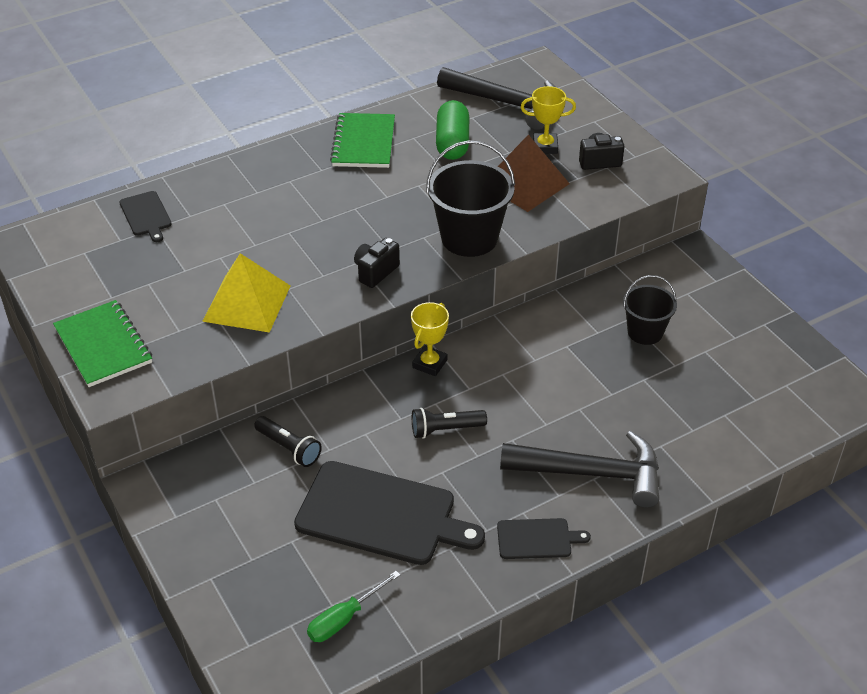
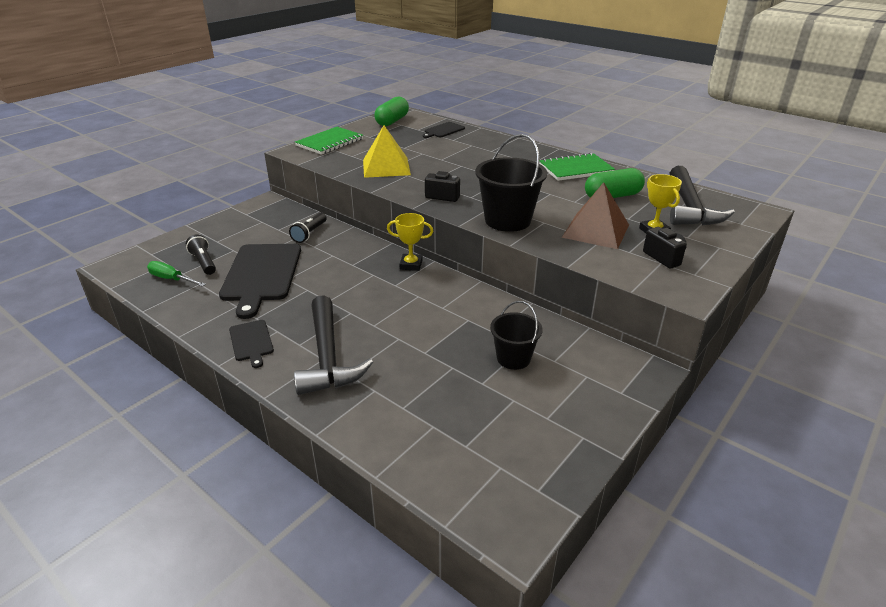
camera: 70 degrees right, 10 degrees down
(61, 258) = (392, 121): none -> green capsule
(445, 429) = (349, 283): black flashlight -> black flashlight (204, 262)

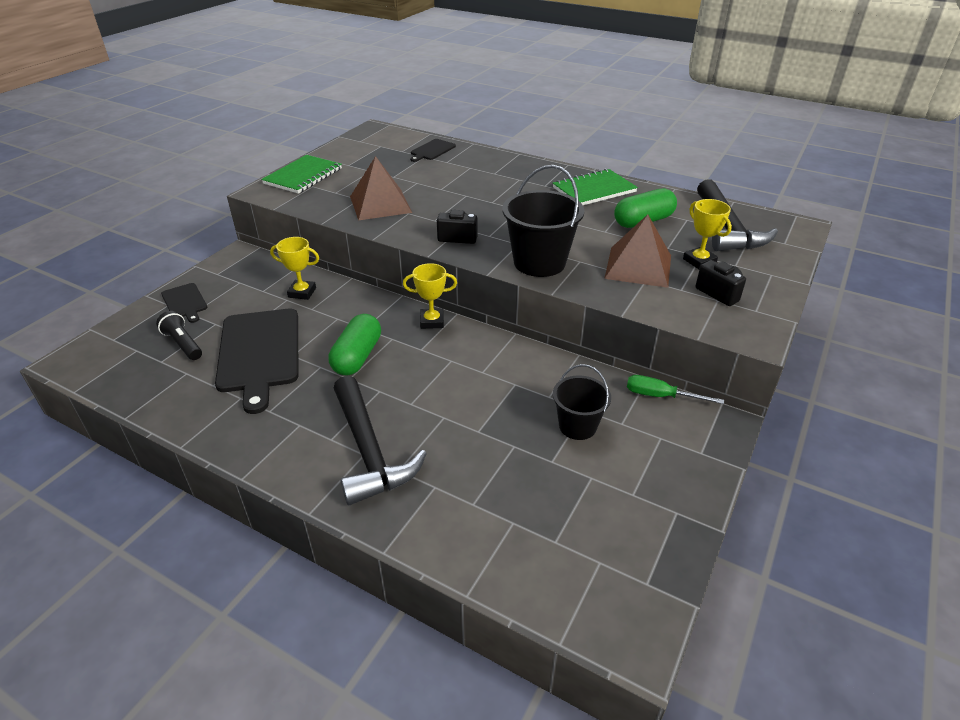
camera: 10 degrees left, 5 degrees up
(171, 279) = (149, 371): green screwdriver -> green screwdriver (660, 396)
(251, 342) = (272, 443): black cutting board -> black cutting board (185, 302)
(309, 233) = (302, 292): black flashlight -> yellow trophy
(386, 167) = (380, 204): yellow pyramid -> brown pyramid
(392, 121) = (369, 142): green capsule -> green capsule (357, 357)

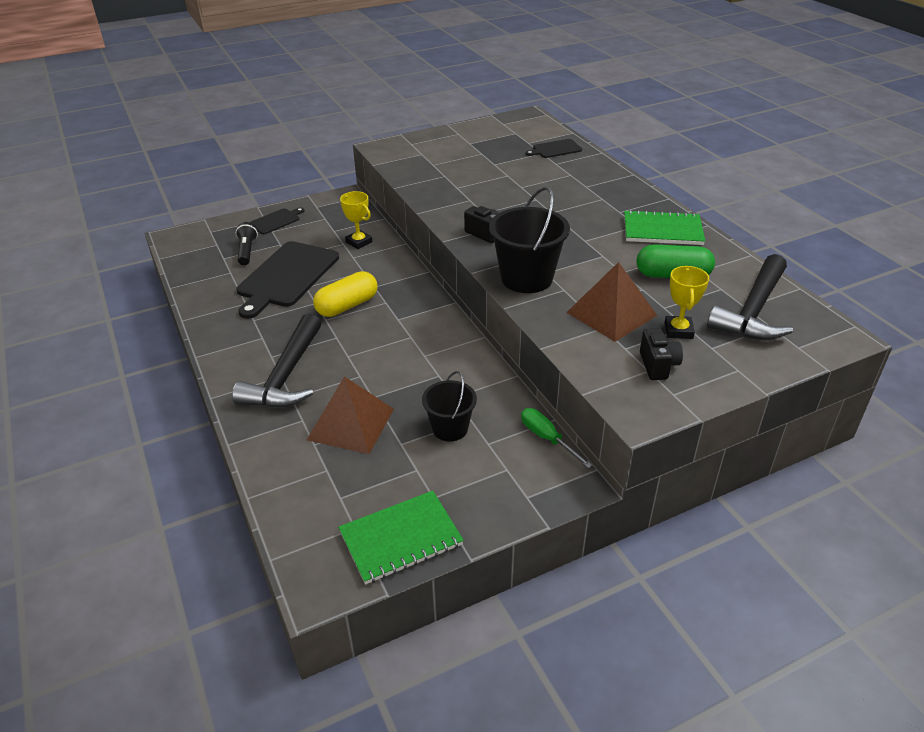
camera: 35 degrees right, 0 degrees up
(185, 302) = (276, 221): black cutting board -> black cutting board turned 135 degrees counterclockwise
(303, 176) = (423, 143): green notebook -> green notebook (401, 538)
(357, 357) = (347, 306): green capsule -> yellow capsule
(380, 204) = (456, 185): brown pyramid -> brown pyramid (351, 424)
(432, 321) = (429, 301): yellow trophy -> none

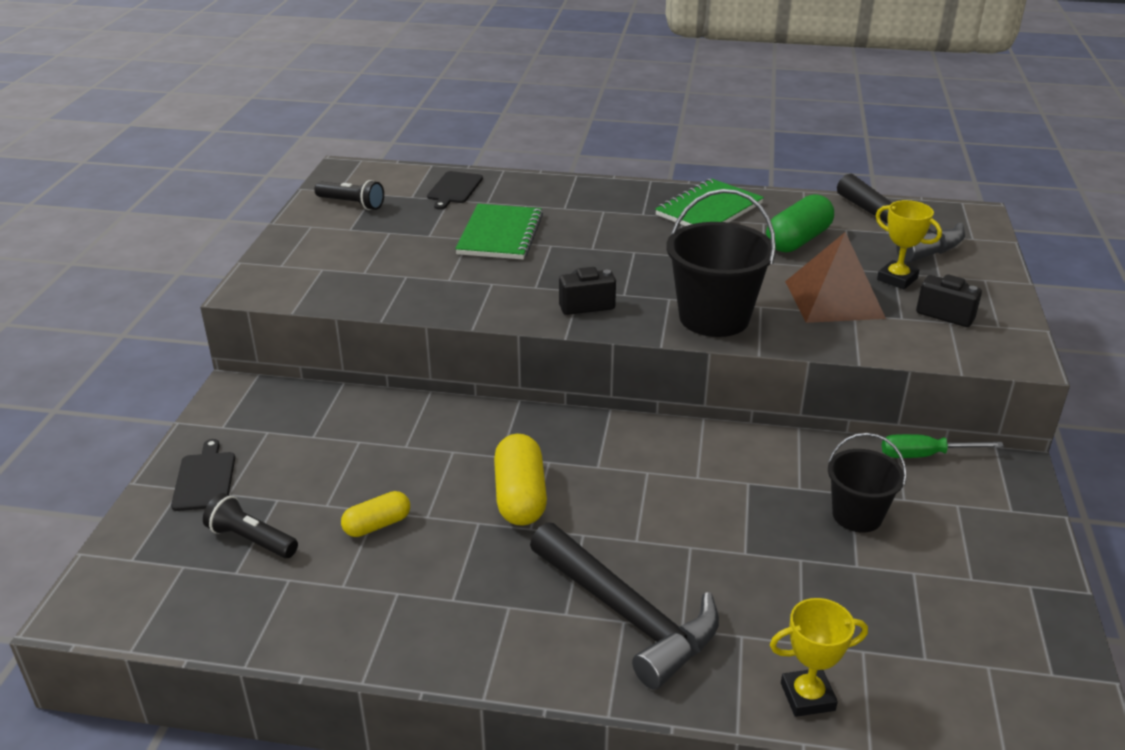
camera: 55 degrees left, 5 degrees down
(286, 276) = (377, 525): black cutting board -> yellow capsule
(351, 424) = (786, 593): brown pyramid -> none
(359, 242) = (375, 426): yellow trophy -> yellow trophy (807, 697)
(401, 538) = (1029, 634): green notebook -> green notebook (500, 234)
(495, 132) = (351, 204): none -> black flashlight

